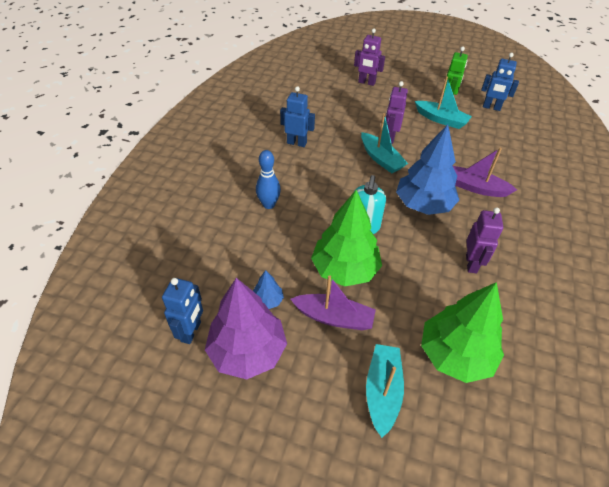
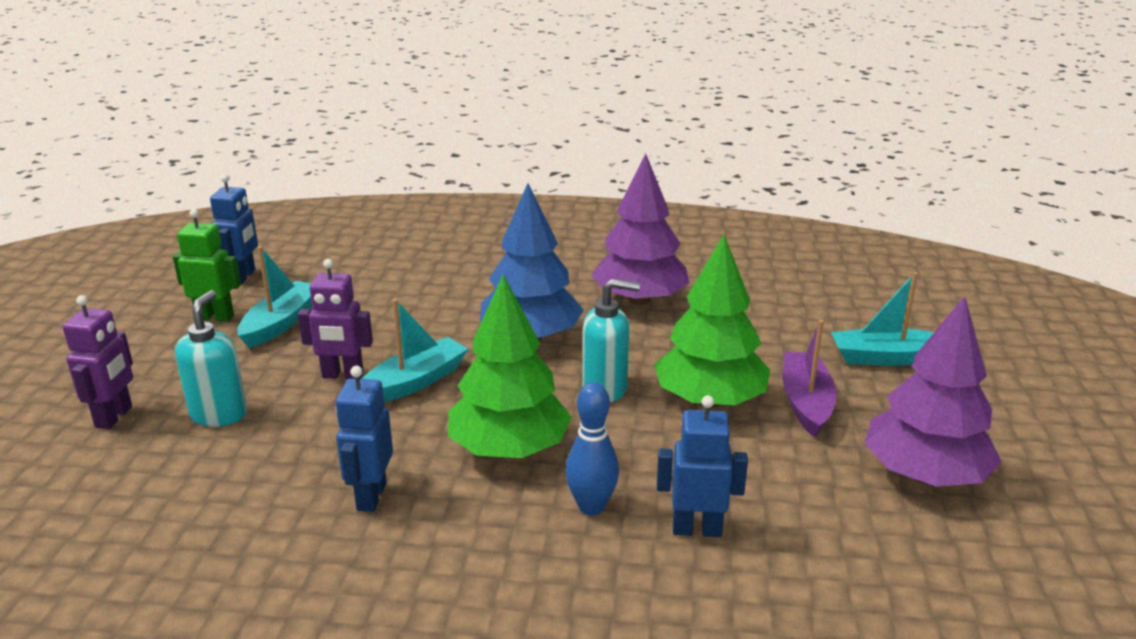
camera: 100 degrees left, 20 degrees down
(191, 332) = (942, 546): blue robot -> blue robot (697, 529)
(267, 300) = (820, 470): blue tree -> none
(363, 106) = (219, 414): none -> turquoise soap dispenser
(455, 355) = (795, 312): green tree -> green tree (509, 449)
(471, 263) = (639, 300): purple robot -> purple tree
(475, 187) = (475, 294): purple boat -> none

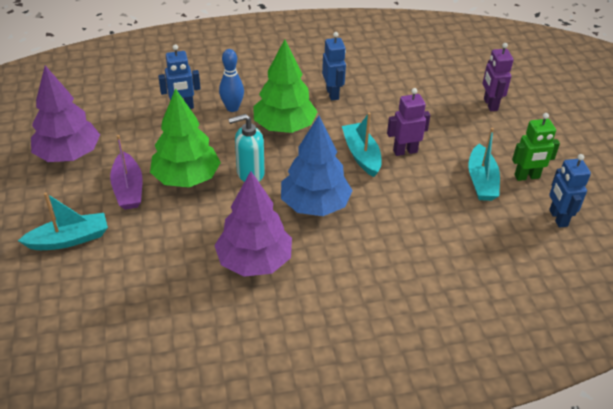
camera: 160 degrees right, 15 degrees up
(219, 414) = (442, 116): turquoise soap dispenser -> none
(414, 382) = (361, 155): turquoise boat -> turquoise boat turned 135 degrees clockwise

